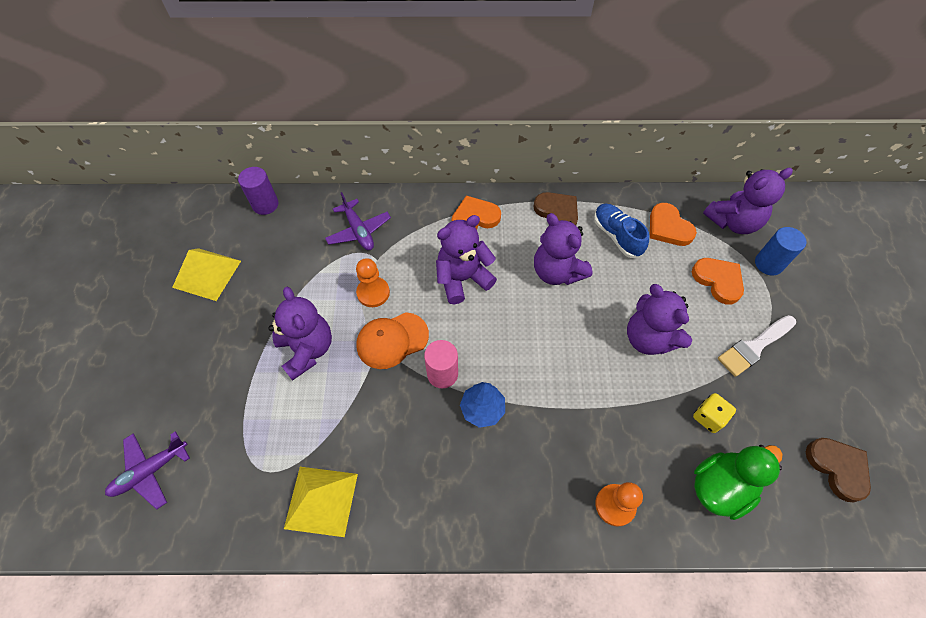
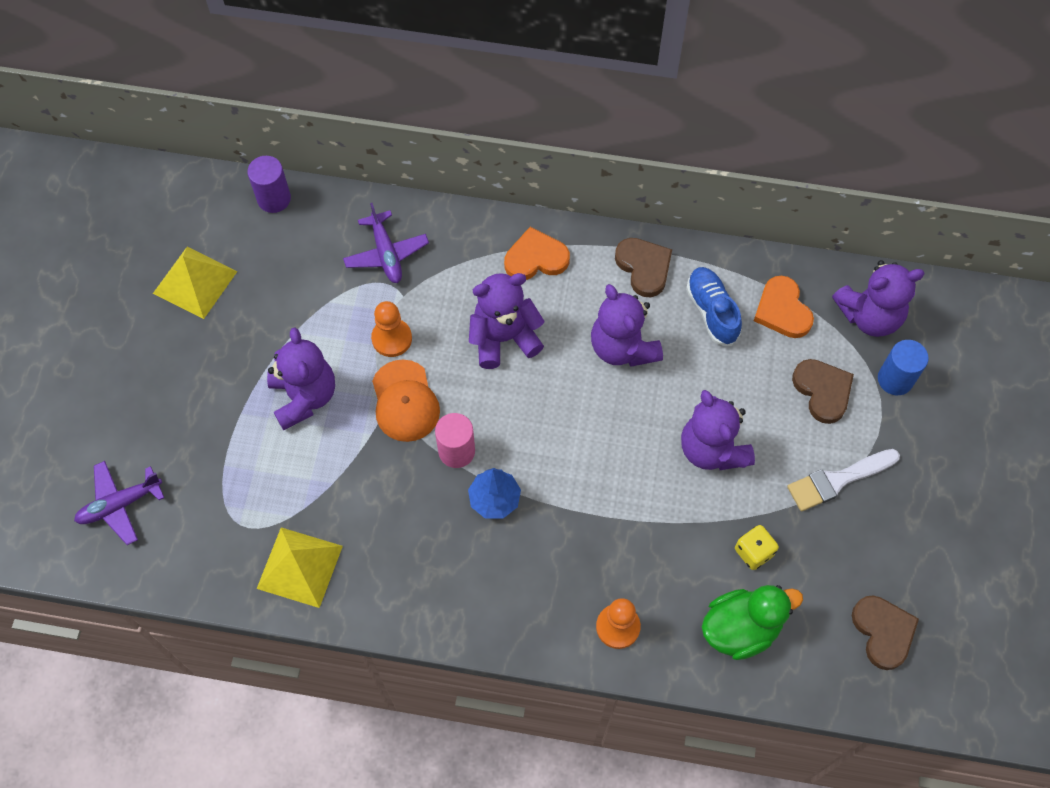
camera: 10 degrees right, 5 degrees up
(392, 340) = (405, 401): orange cap -> orange cap turned 90 degrees counterclockwise
(718, 281) = (822, 391): orange heart -> brown heart

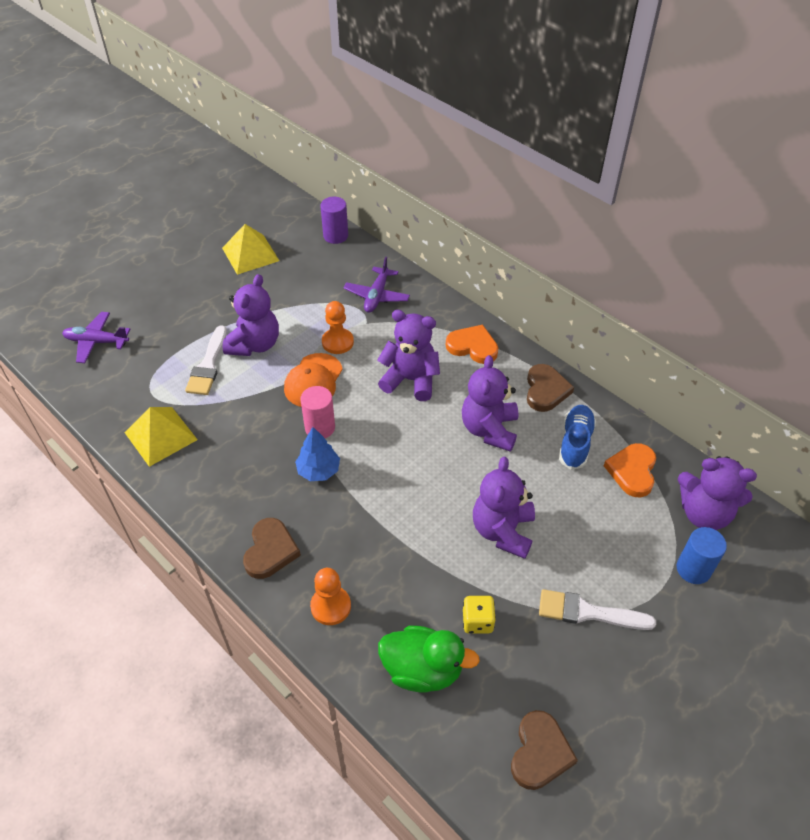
camera: 35 degrees right, 15 degrees down
(275, 453) = (208, 365): none -> white brush
(822, 391) = (624, 542): brown heart -> brown heart (270, 550)

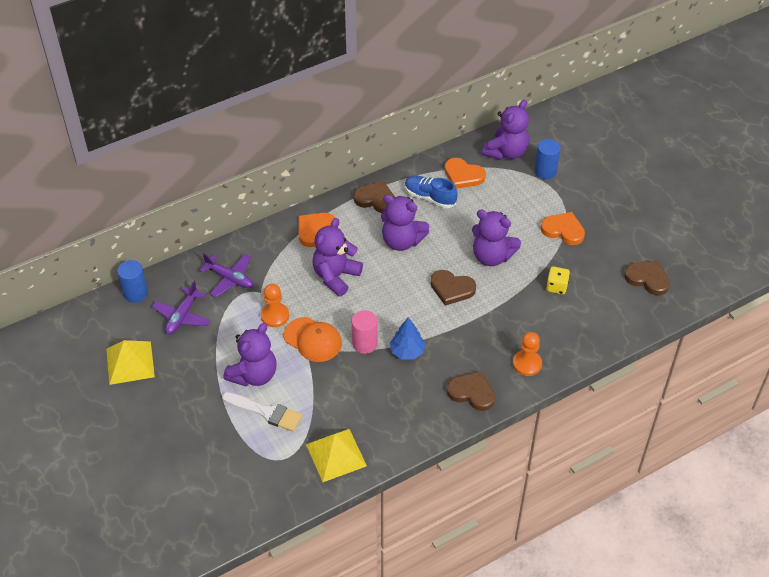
camera: 75 degrees left, 0 degrees up
(96, 342) = (200, 499): purple plane -> purple plane (182, 316)
(254, 344) = (254, 375): purple teddy bear -> purple teddy bear turned 90 degrees clockwise
(335, 236) = (135, 293): purple cylinder -> blue cylinder
(422, 670) = (584, 323): green duck -> none
(431, 497) = (452, 289): none -> brown heart
(588, 612) = (563, 230): white brush -> orange heart

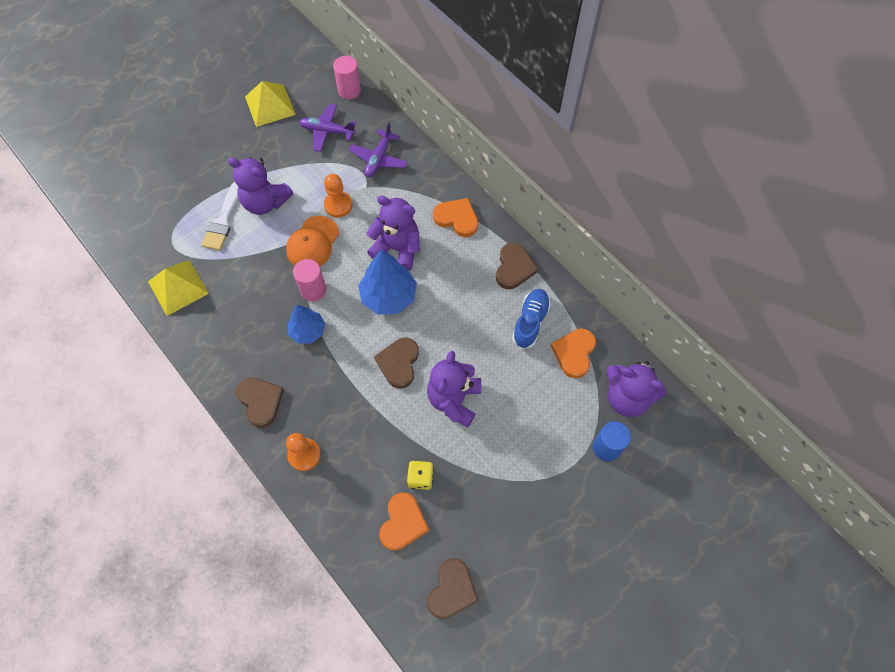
camera: 80 degrees right, 15 degrees up
(135, 293) = (349, 90): blue cylinder -> pink cylinder
(384, 288) = (388, 296): none -> blue tree
(402, 241) = (458, 303): purple teddy bear -> none
(472, 392) = (260, 401): brown heart -> brown heart turned 45 degrees counterclockwise
(563, 230) = (512, 478): orange heart -> orange heart (403, 523)

